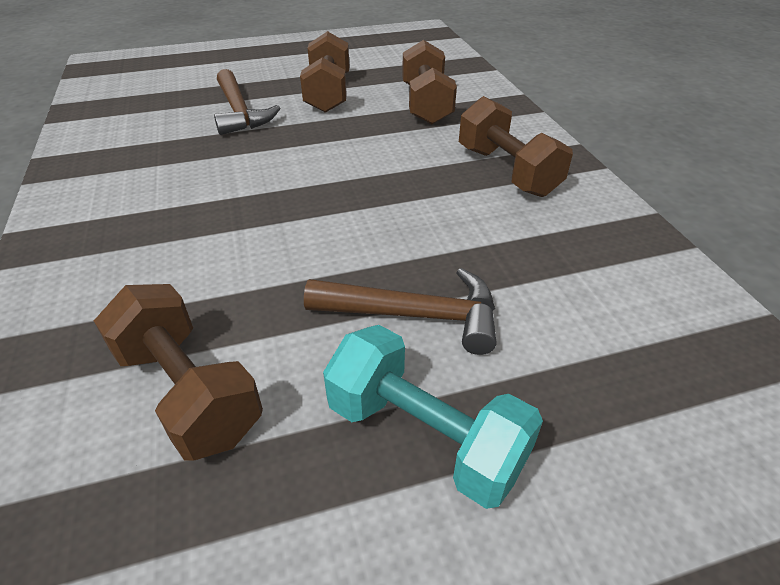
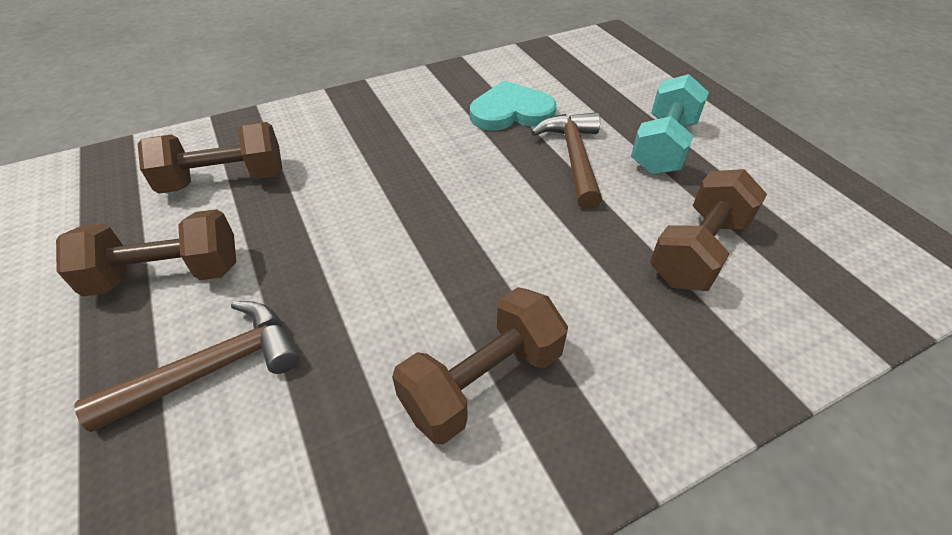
camera: 100 degrees left, 5 degrees up
(507, 171) = (376, 124): brown dumbbell -> brown dumbbell (483, 382)
(534, 274) = (511, 112): none -> turquoise heart

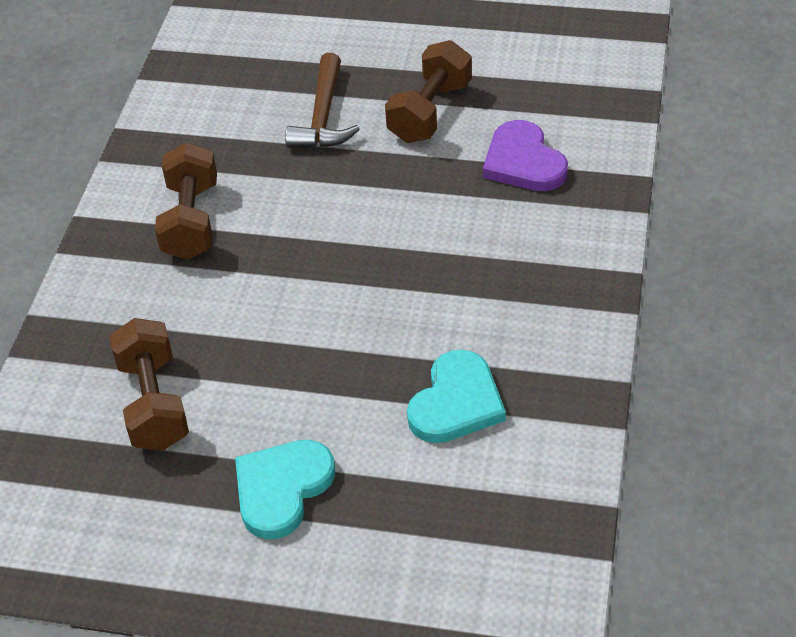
camera: 130 degrees right, 0 degrees up
(224, 180) = (523, 162): brown dumbbell -> purple heart
(573, 158) = (335, 403): brown hammer -> none
(663, 146) = (282, 489): turquoise dumbbell -> turquoise heart

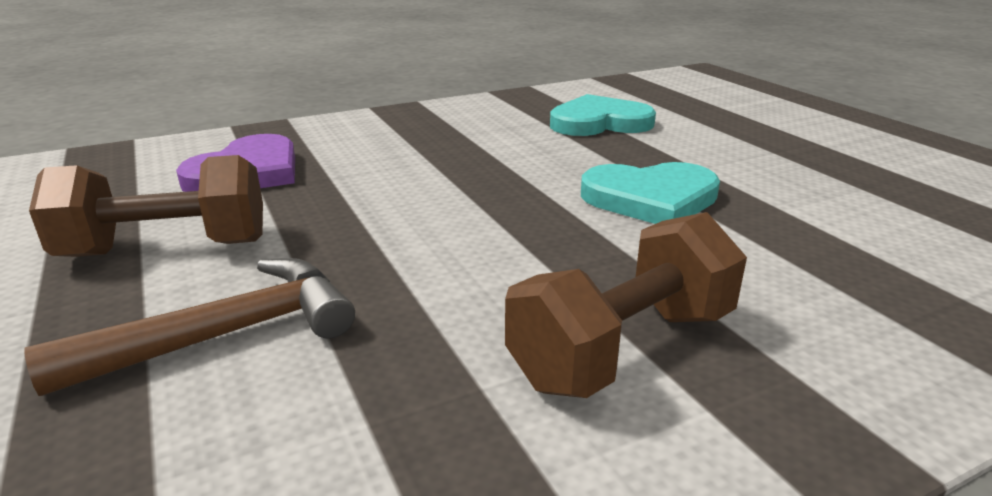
camera: 130 degrees left, 20 degrees down
(154, 403) = (882, 228): brown dumbbell -> none
(282, 489) = (796, 147): turquoise heart -> turquoise heart (651, 198)

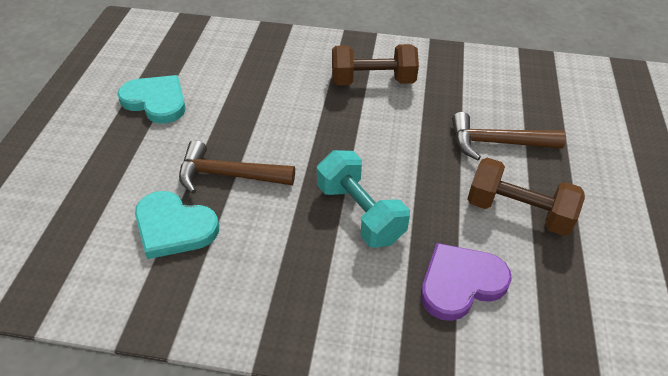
camera: 145 degrees left, 20 degrees up
(420, 180) = (359, 213): none -> turquoise dumbbell
(621, 158) = (228, 175): none -> brown hammer
(651, 198) = (265, 136): turquoise heart -> turquoise heart (156, 101)

